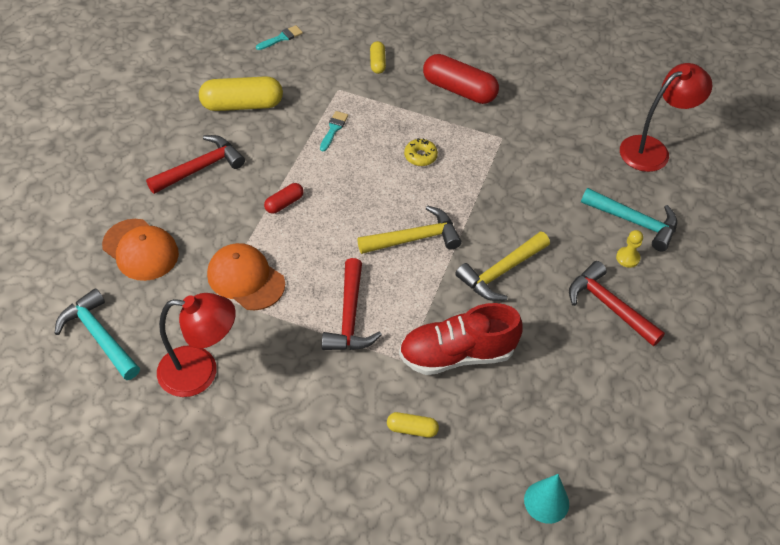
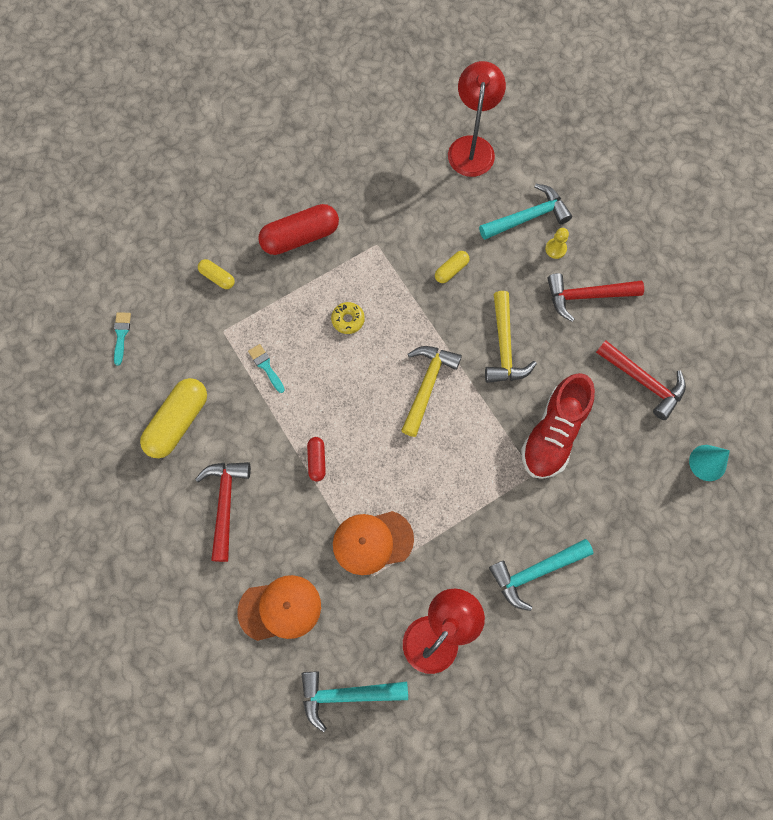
camera: 50 degrees left, 20 degrees up
(315, 415) = (535, 572): none -> turquoise hammer
(350, 317) = (466, 487): red hammer -> red hammer (643, 381)
(412, 429) = (593, 511): yellow capsule -> yellow capsule (451, 270)

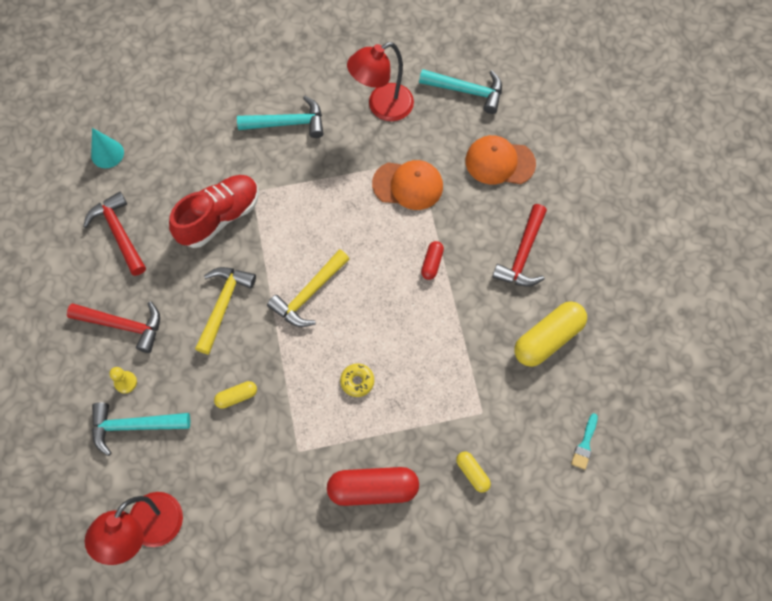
camera: 160 degrees left, 5 degrees down
(266, 366) = (451, 363): turquoise brush -> none

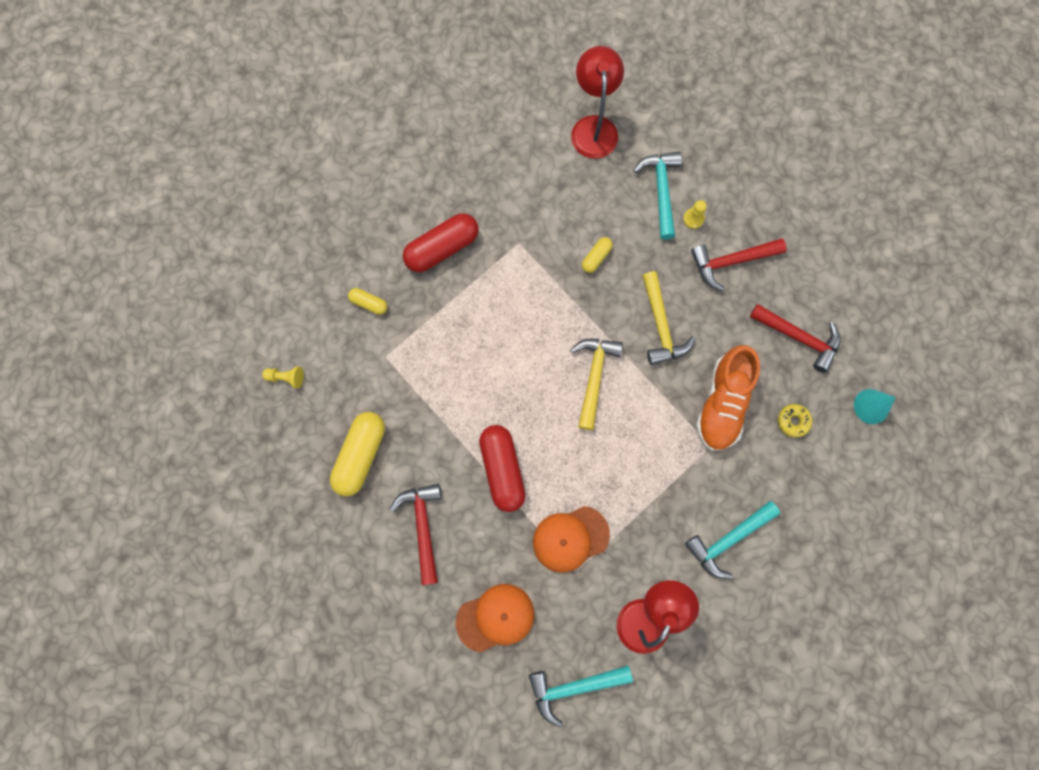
camera: 150 degrees right, 10 degrees up
(134, 426) = (661, 191): turquoise hammer -> turquoise hammer turned 60 degrees counterclockwise
(219, 217) = (722, 403): red shoe -> orange shoe
(357, 381) = (505, 324): yellow donut -> yellow donut (793, 421)
(432, 263) = (502, 469): red capsule -> red capsule, size x1.99
(585, 444) = (286, 378): turquoise brush -> yellow pawn

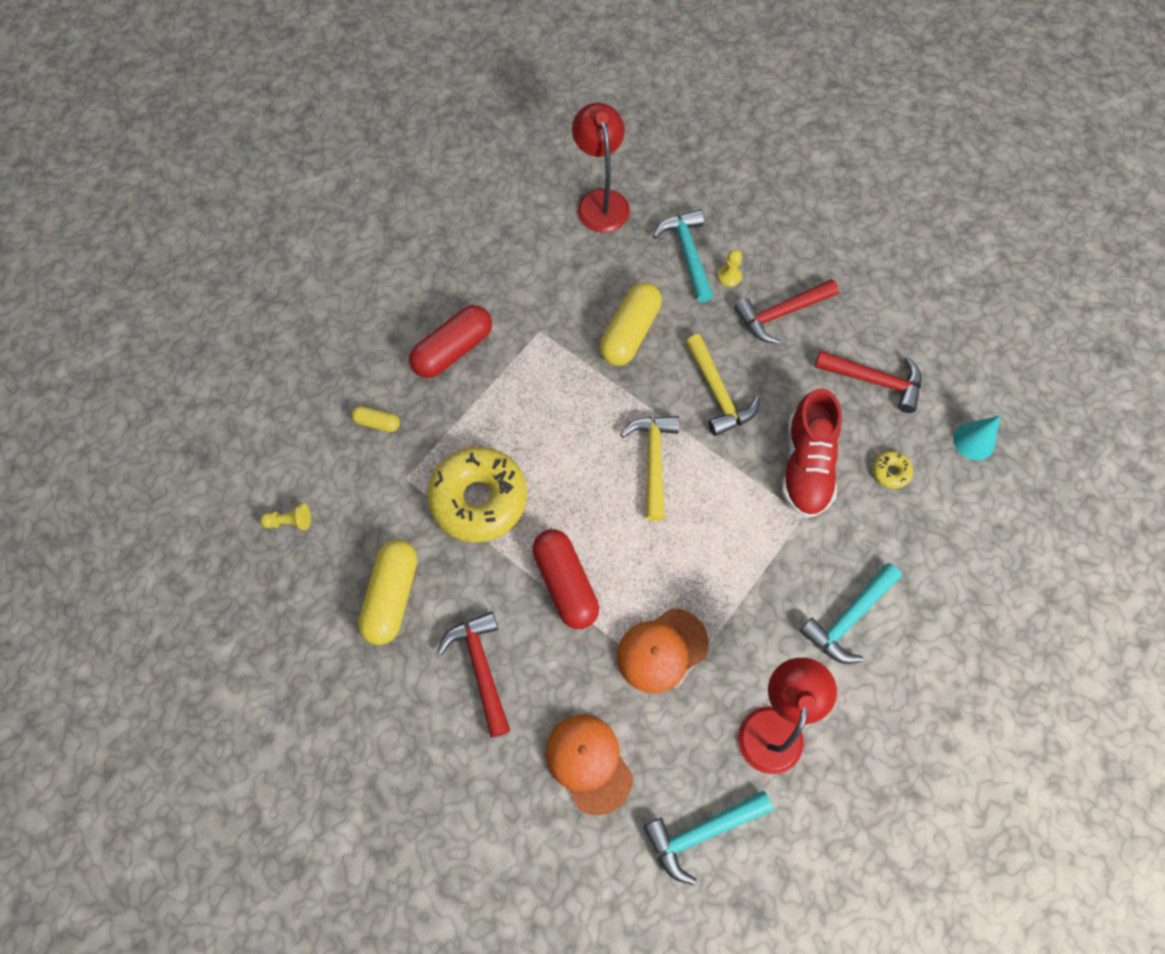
camera: 10 degrees left, 10 degrees down
(443, 385) = (479, 499): none -> yellow donut
(495, 618) = (588, 763): orange cap -> orange cap turned 90 degrees counterclockwise
(596, 257) = (630, 333): yellow capsule -> yellow capsule, size x1.99
(722, 403) = (806, 465): orange shoe -> red shoe

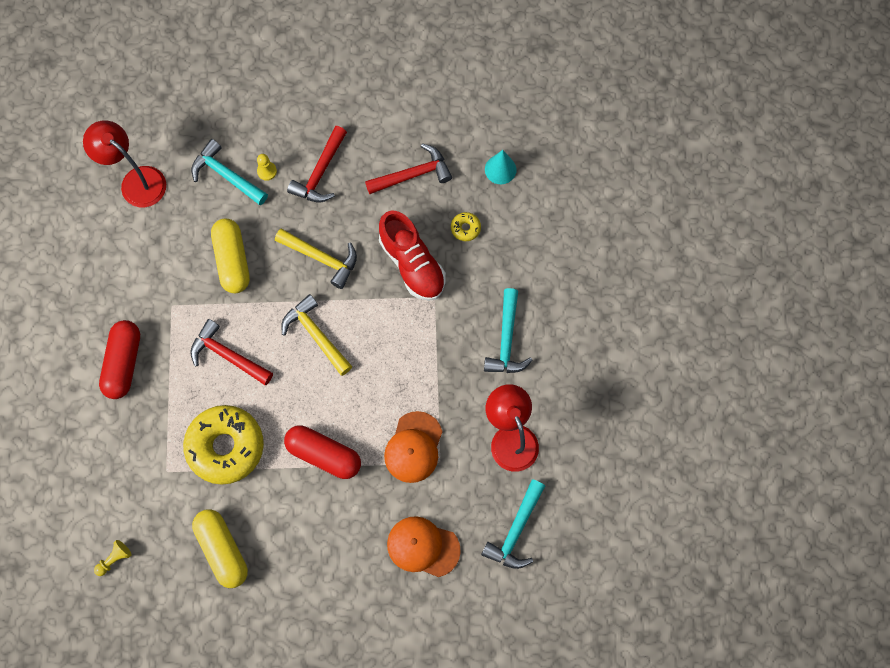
camera: 40 degrees left, 5 degrees up
(377, 422) = (115, 451): yellow capsule -> none
(481, 668) = (314, 546): red hammer -> red hammer (227, 355)

